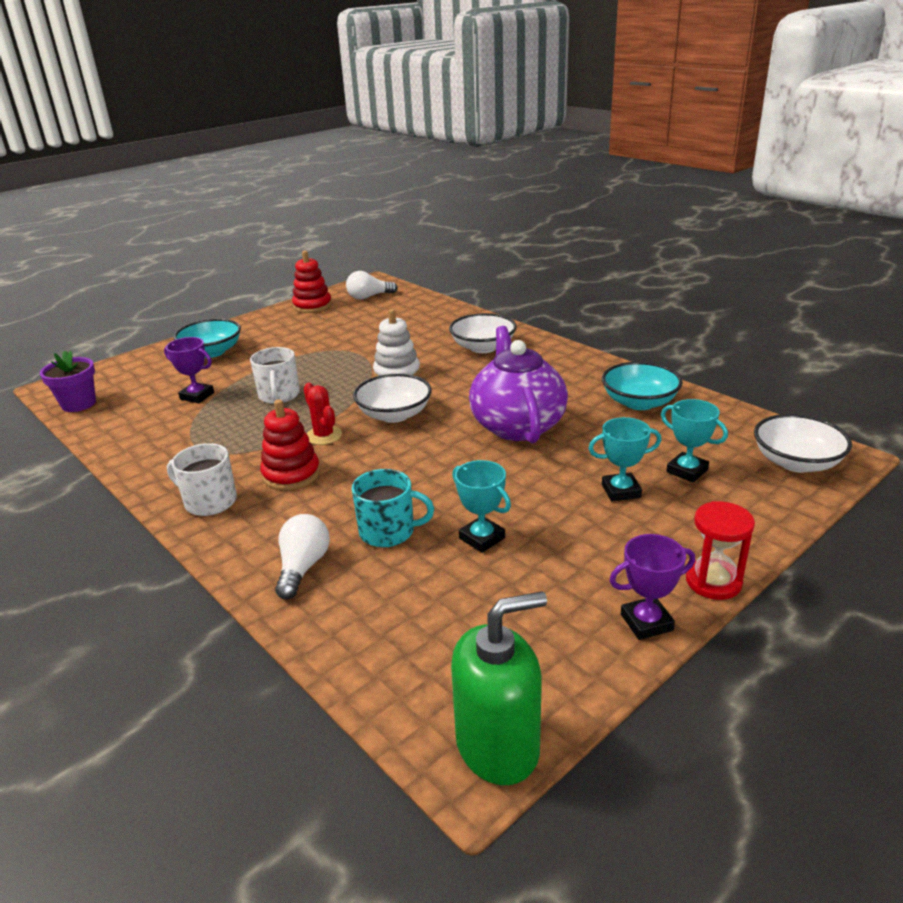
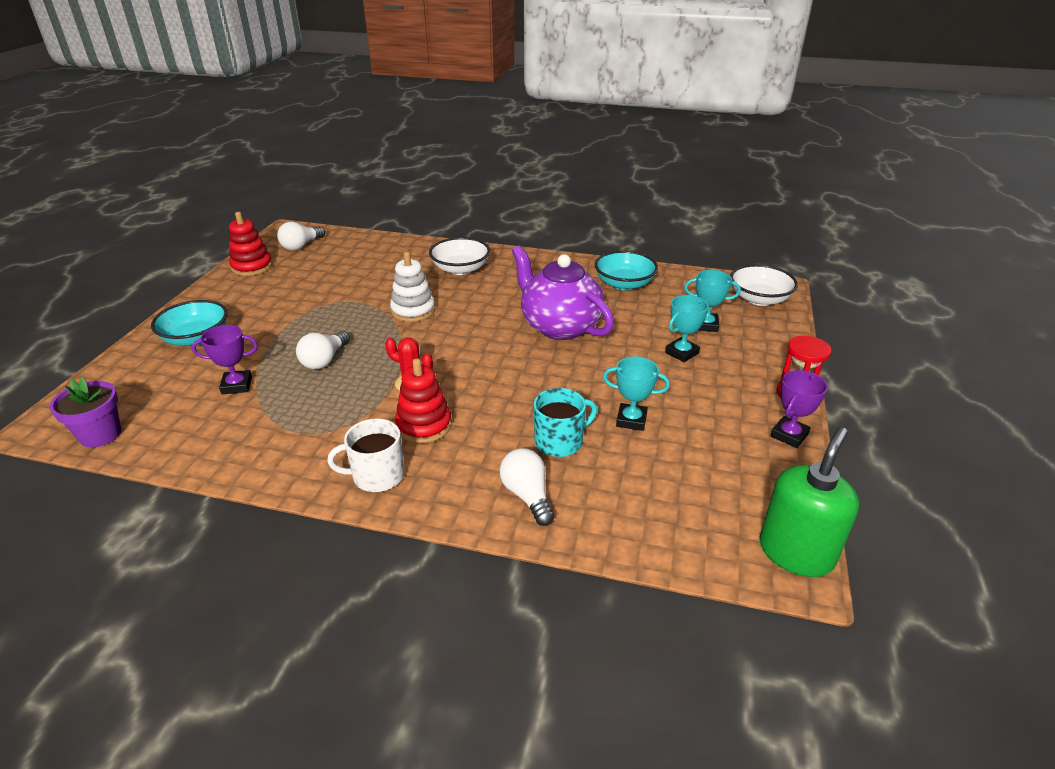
camera: 35 degrees left, 5 degrees up
(279, 395) = (324, 360): white mug -> white light bulb
(394, 414) = (452, 346): white bowl -> none

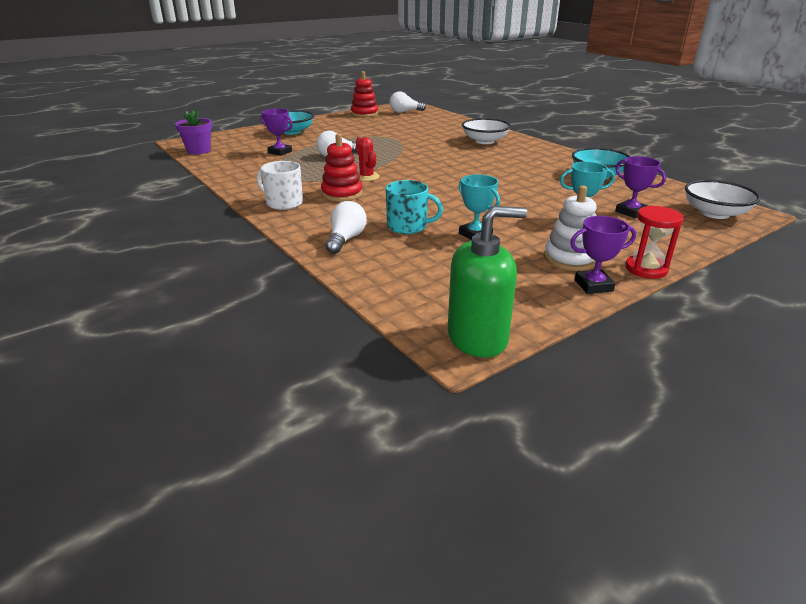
camera: 40 degrees right, 5 degrees down
(413, 310) = (421, 150): white stacking toy -> white stacking toy (570, 259)
(560, 326) = (506, 181): purple teapot -> none
(705, 325) = (630, 212): turquoise trophy -> purple trophy

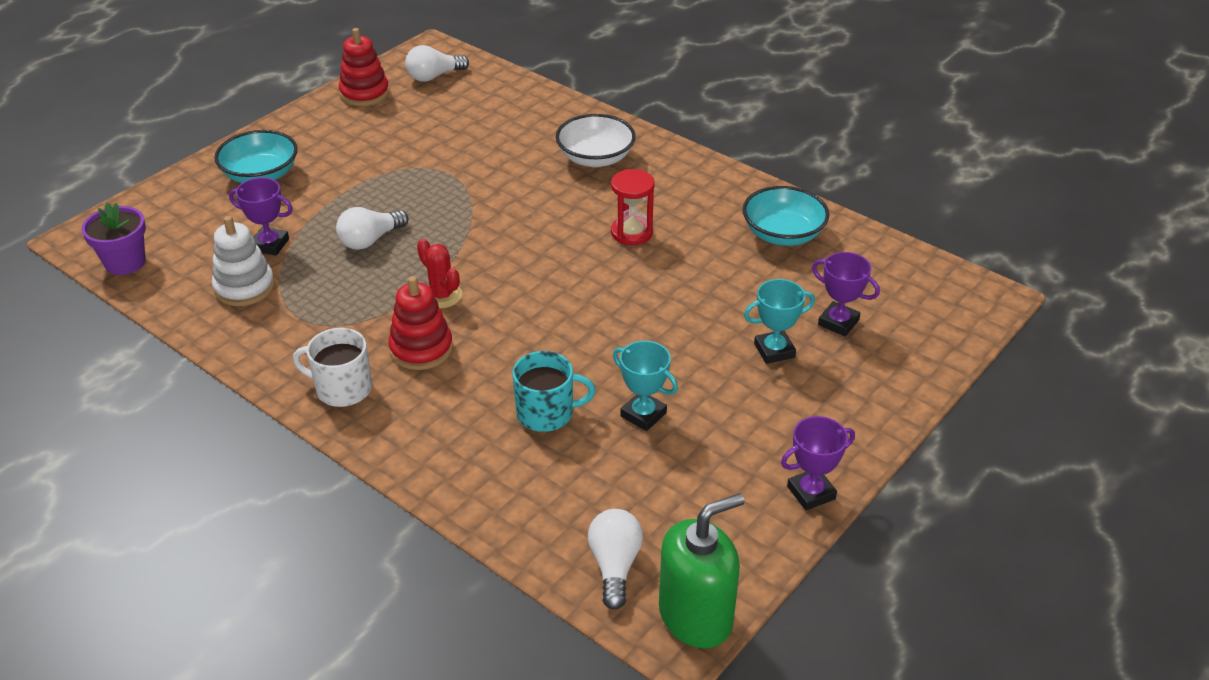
camera: 15 degrees left, 10 degrees up
(346, 239) = (470, 459): white light bulb -> white light bulb (614, 566)
(570, 259) = (775, 444): white stacking toy -> white stacking toy (244, 287)
(646, 269) = (869, 447): red hourglass -> red hourglass (631, 232)
(715, 213) = (945, 306): white bowl -> none

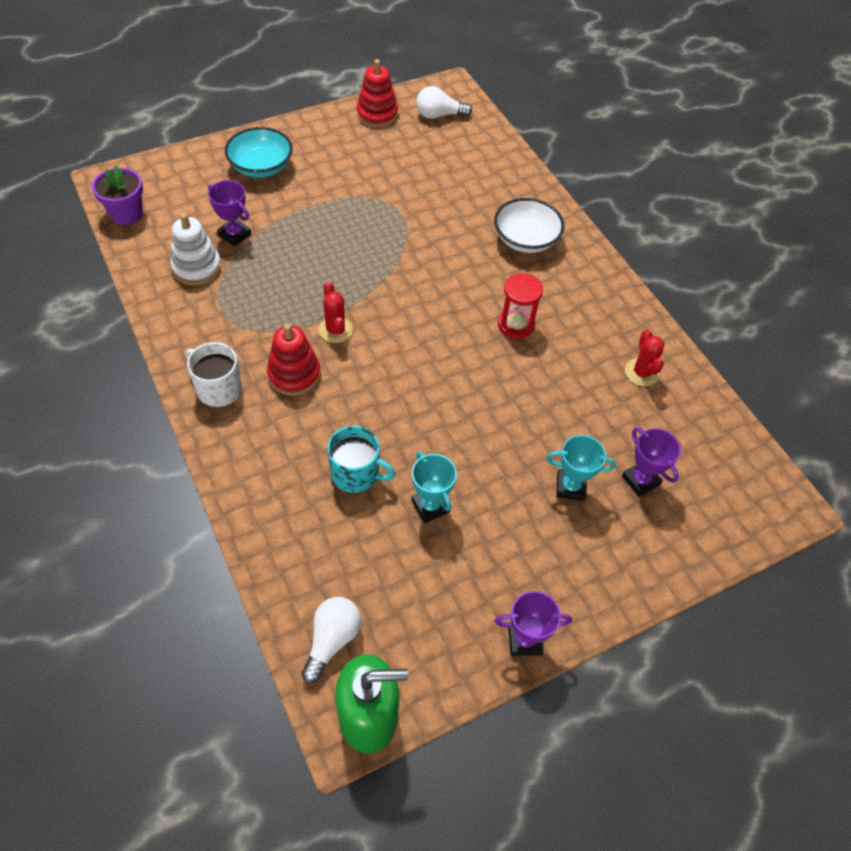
camera: 20 degrees right, 15 degrees up
(370, 240) = (309, 257): white light bulb -> none
(783, 234) = (641, 372): turquoise bowl -> red cactus

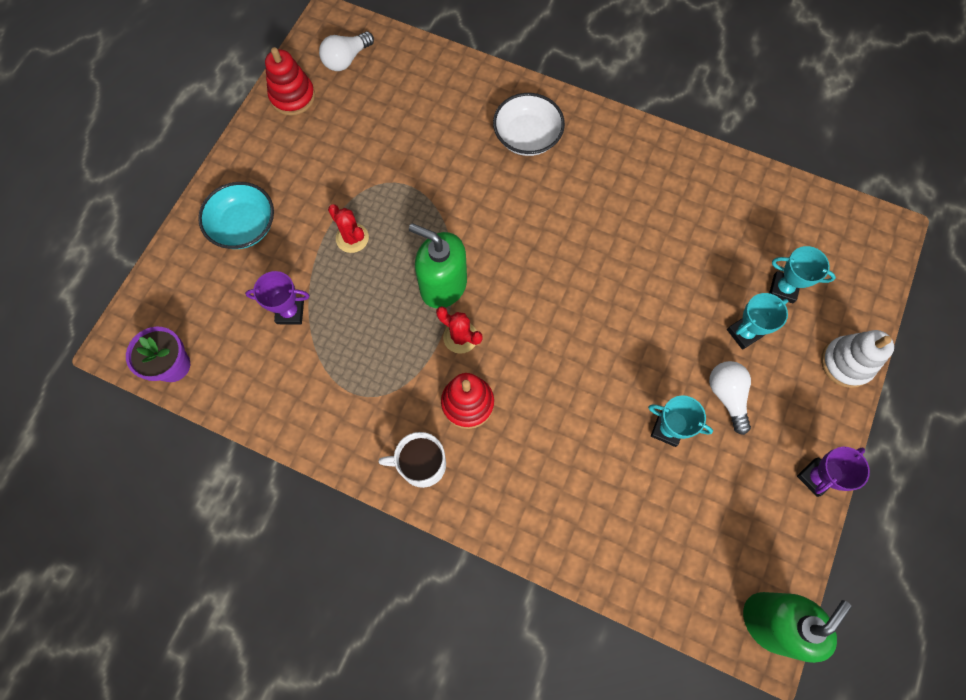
camera: 35 degrees left, 15 degrees up
(197, 267) = (291, 369): white stacking toy -> white stacking toy (846, 363)
(332, 640) = (698, 590): white light bulb -> white light bulb (727, 396)
(356, 473) = (593, 448): turquoise mug -> none
(359, 289) = (443, 285): none -> green soap dispenser
(516, 324) = (589, 223): red hourglass -> none
(640, 480) = (783, 289): purple trophy -> turquoise trophy
(641, 372) = (710, 196): red cactus -> red cactus (352, 238)

